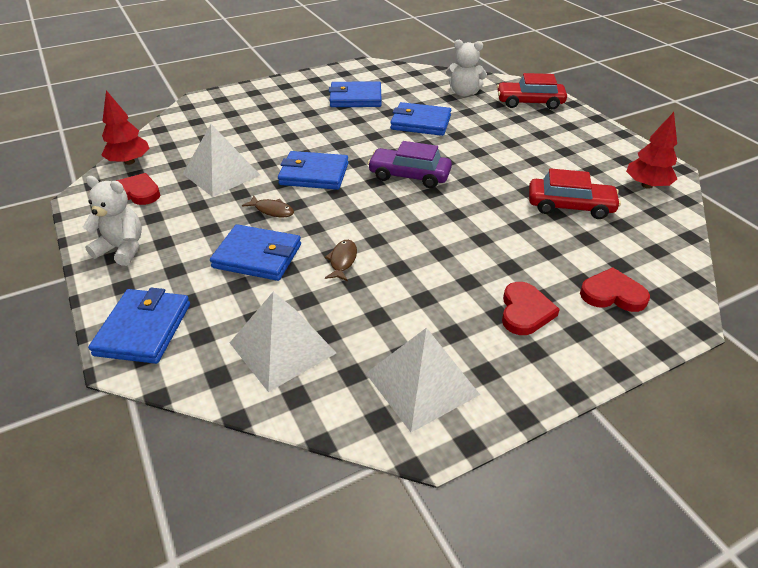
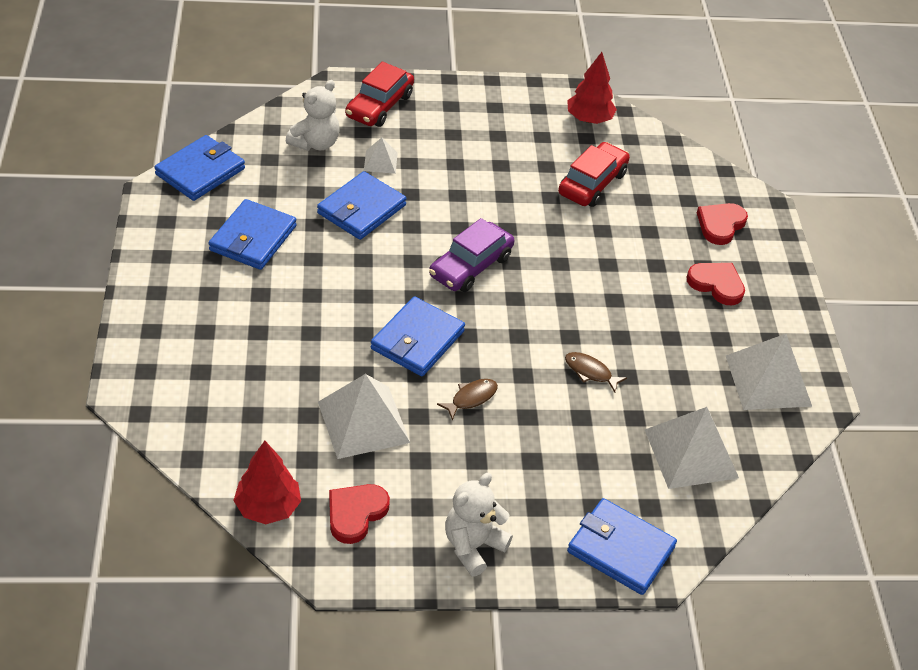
camera: 70 degrees left, 5 degrees up
(257, 256) = (549, 433): blue wallet -> blue wallet (200, 171)
(475, 117) = (380, 161): none -> white pyramid

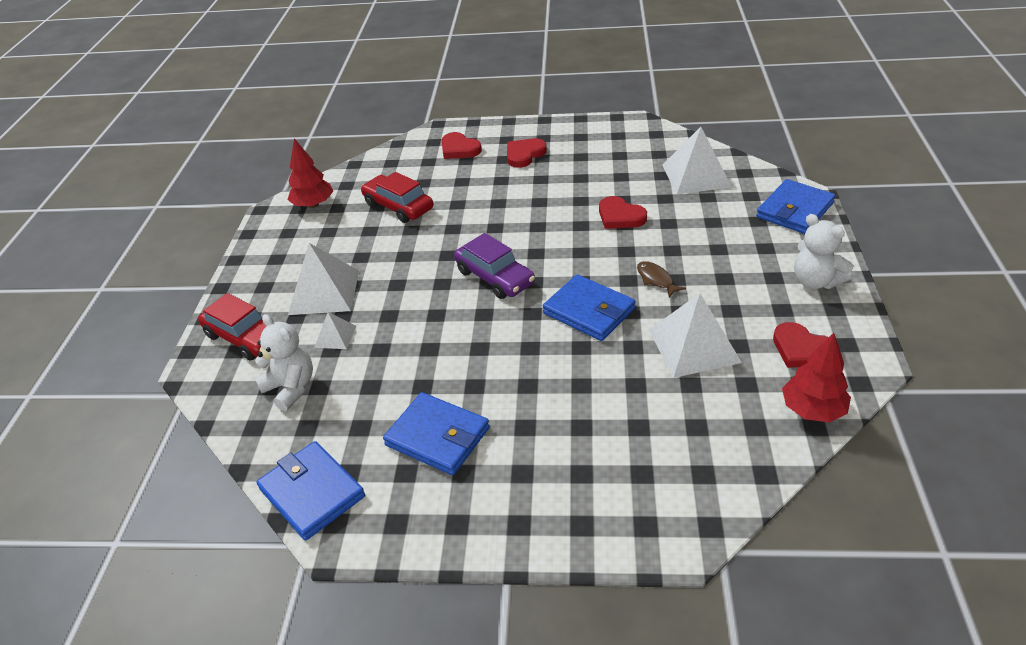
camera: 75 degrees left, 5 degrees down
(361, 209) = (405, 350): blue wallet -> none
(590, 372) = (620, 216): brown fish -> red heart
(768, 380) = (621, 140): white pyramid -> white pyramid (324, 292)

